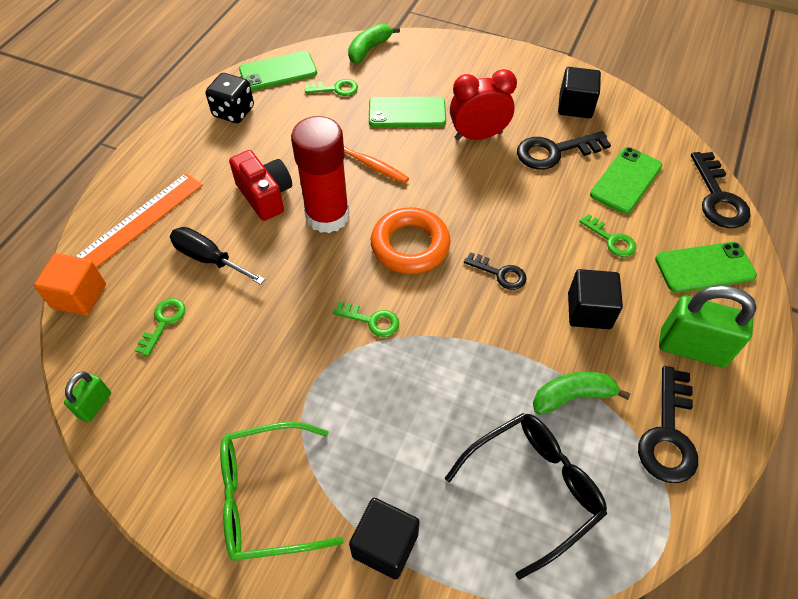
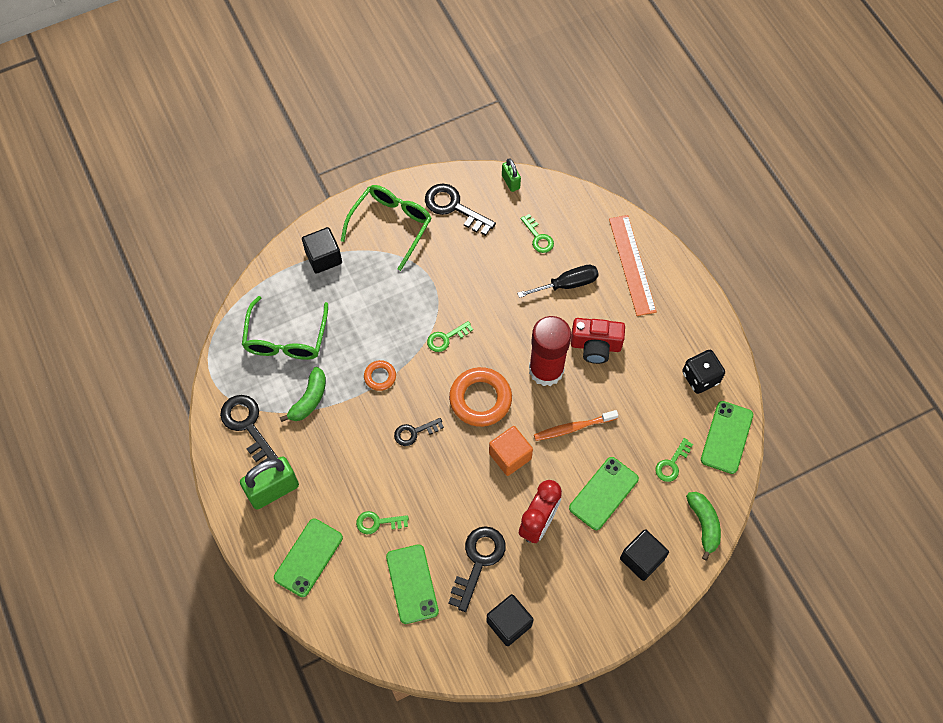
camera: 130 degrees right, 10 degrees up
(79, 296) = (594, 207): orange cube -> orange cube (510, 456)
(476, 348) = (380, 377): none -> orange ring
(534, 488) = (286, 339): black glasses -> green glasses
(589, 311) = (345, 458): black cube -> black cube (642, 559)
(718, 197) = (344, 631): black key -> black key (454, 207)

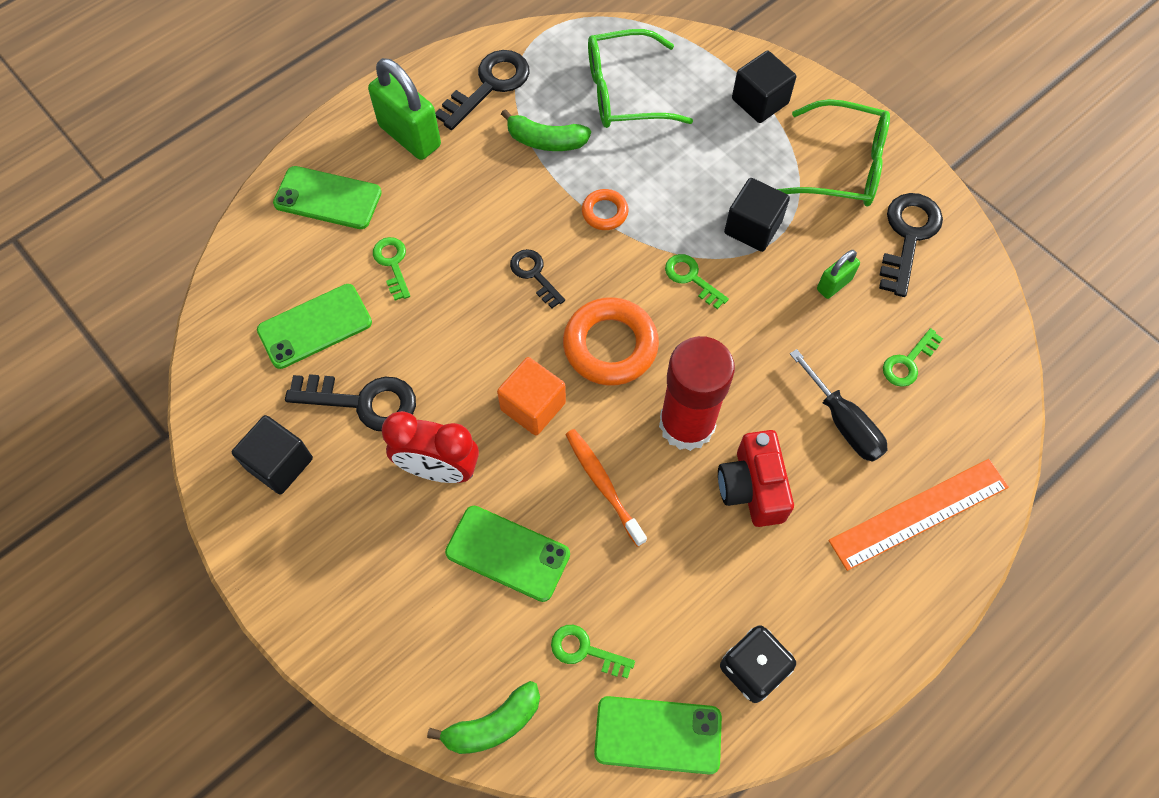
camera: 75 degrees right, 0 degrees up
(510, 182) = (987, 301): green padlock -> green padlock (834, 284)
(642, 559) = (414, 634): black cube -> black cube (752, 227)

